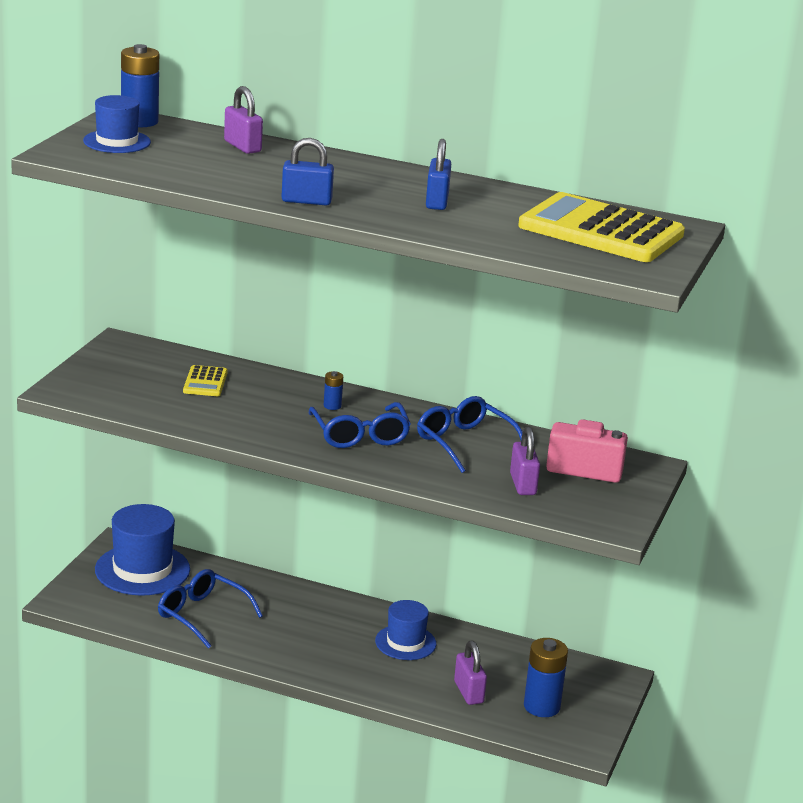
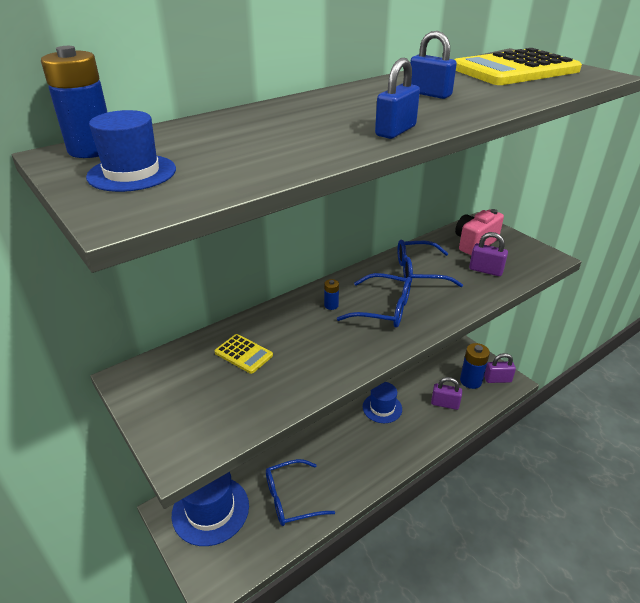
camera: 55 degrees left, 10 degrees up
(242, 146) = (227, 125): purple padlock -> purple padlock (497, 379)

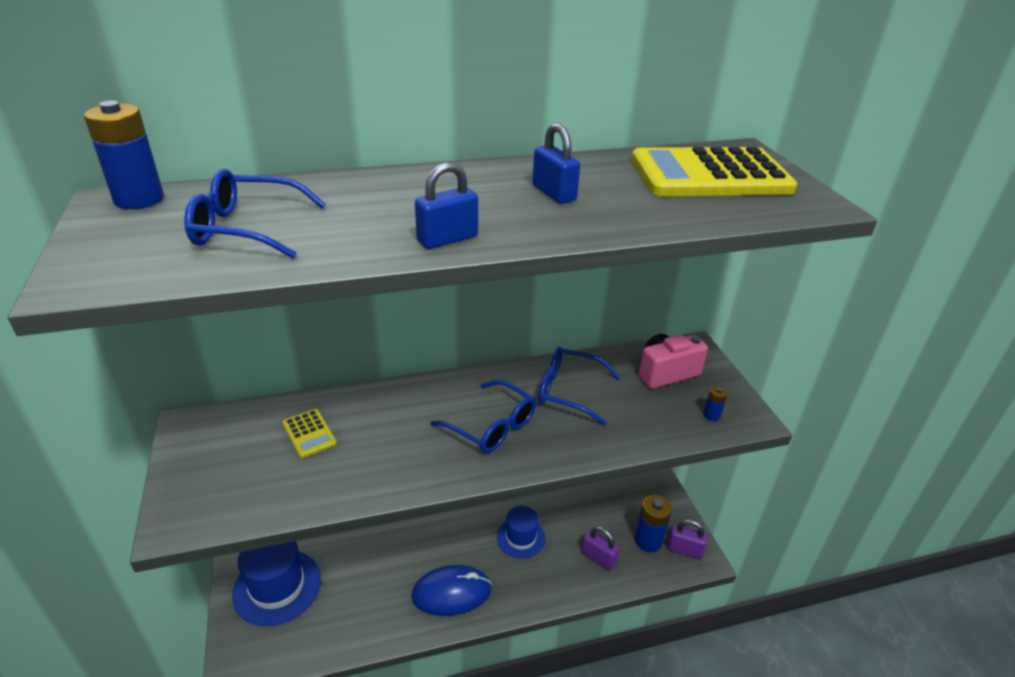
camera: 20 degrees right, 0 degrees up
(132, 173) = (139, 236): blue hat -> none
(291, 499) = (362, 606): blue glasses -> blue glasses (247, 229)
(331, 305) = (438, 405): blue battery -> blue battery (711, 415)
(355, 464) = (451, 592): none -> blue mouse
(485, 270) = (652, 412): purple padlock -> none

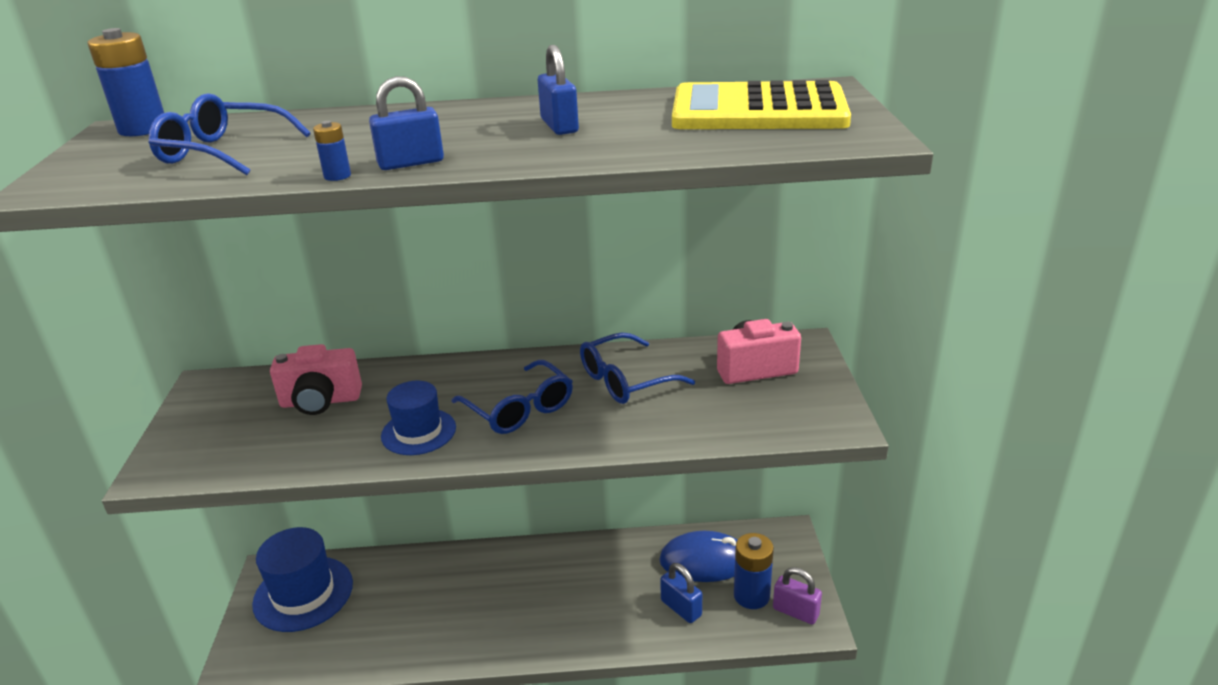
camera: 15 degrees right, 5 degrees down
(309, 433) = (320, 401): yellow calculator -> pink camera
(451, 592) = (492, 624): blue mouse -> blue mouse (704, 561)
(521, 537) = (592, 574): blue hat -> blue hat (418, 432)
(569, 391) = (625, 380): blue glasses -> blue glasses turned 60 degrees counterclockwise
(598, 558) = (681, 608): purple padlock -> blue padlock
(711, 415) = (791, 417): blue battery -> blue battery (337, 176)

